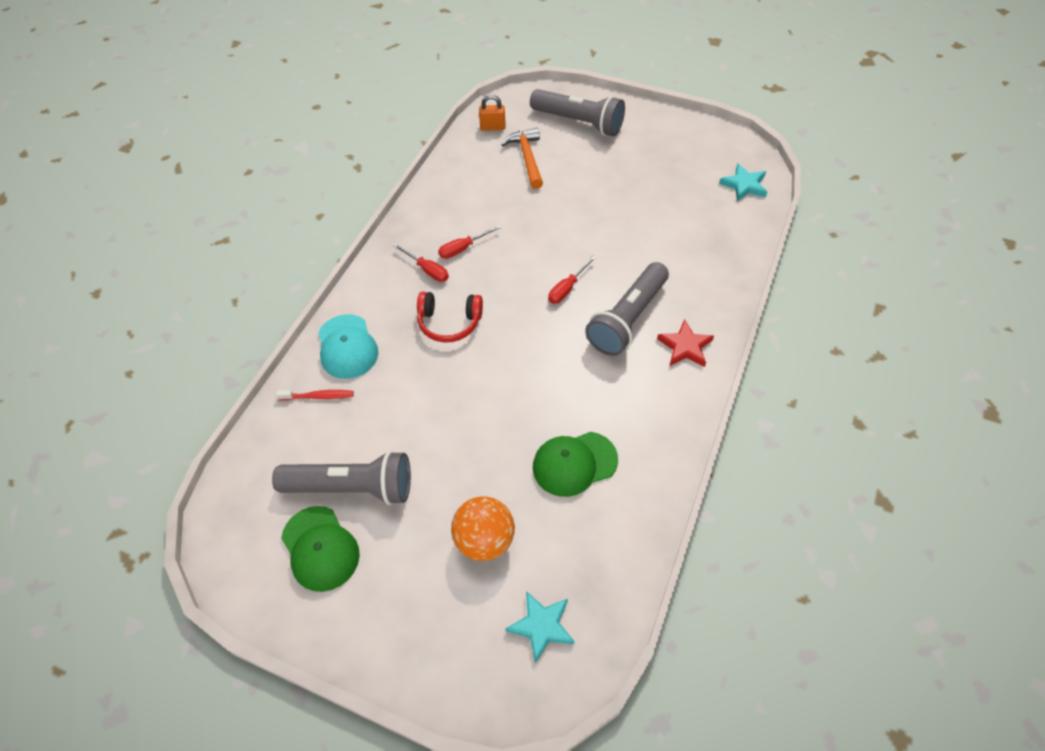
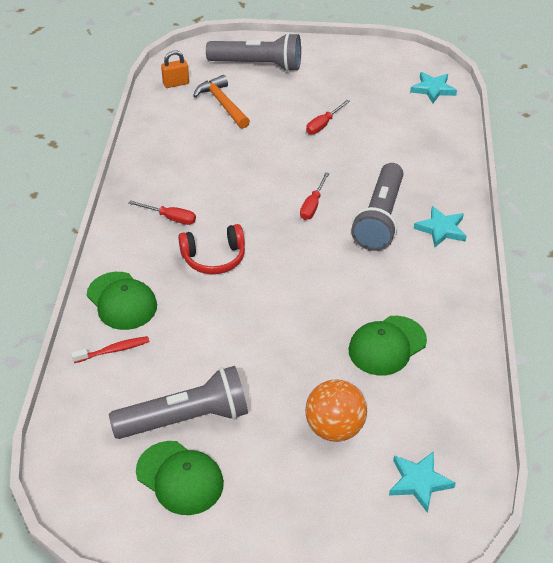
camera: 20 degrees left, 10 degrees down
(347, 347) = (122, 301): turquoise cap -> green cap
(463, 248) = (197, 192): red screwdriver -> red screwdriver (323, 124)
(685, 347) = (441, 229): red star -> turquoise star

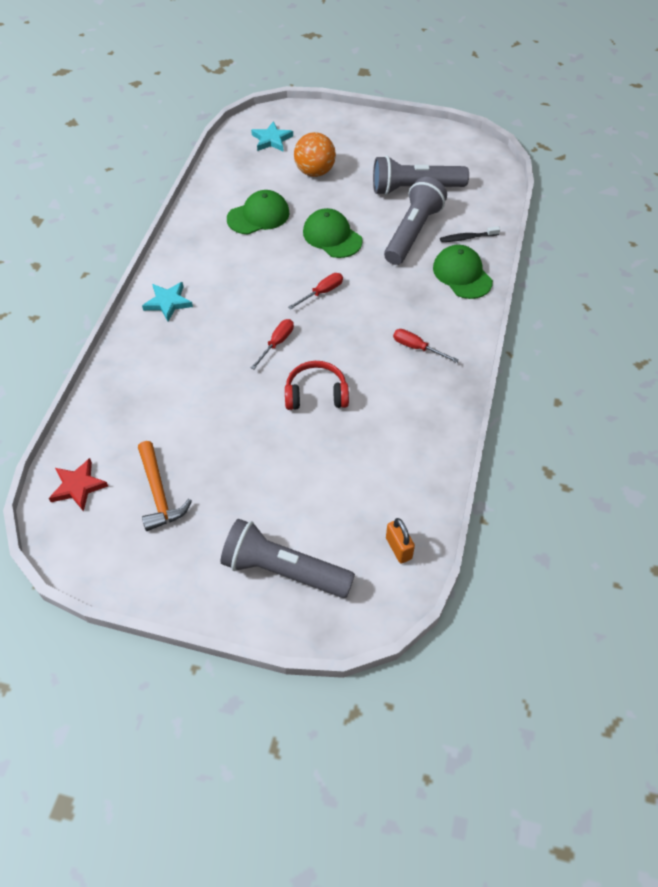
camera: 170 degrees left, 10 degrees up
(113, 350) = (467, 238): red toothbrush -> black toothbrush
(176, 83) = (398, 548): orange padlock -> orange padlock turned 75 degrees clockwise
(180, 478) = (421, 158): green cap -> green cap (332, 236)
(214, 258) = (380, 302): red headphones -> red headphones (316, 394)
(222, 104) = (343, 500): orange hammer -> orange hammer (159, 493)
(323, 124) = (232, 447): red screwdriver -> red screwdriver (322, 292)
(380, 218) = (218, 321): grey flashlight -> grey flashlight (412, 232)
(433, 89) = (78, 486): turquoise star -> red star

